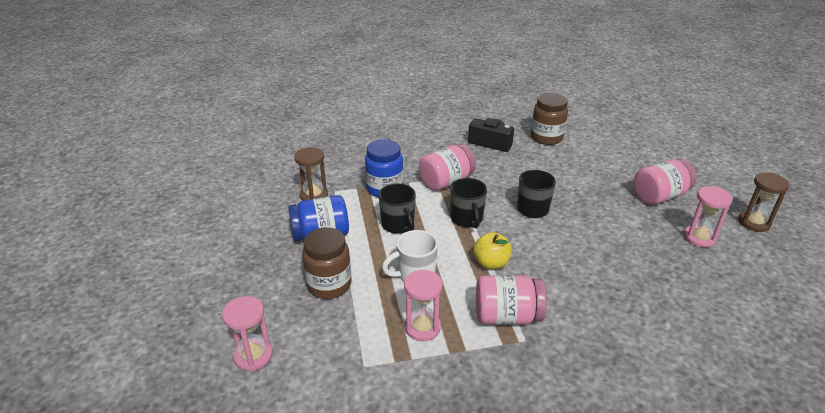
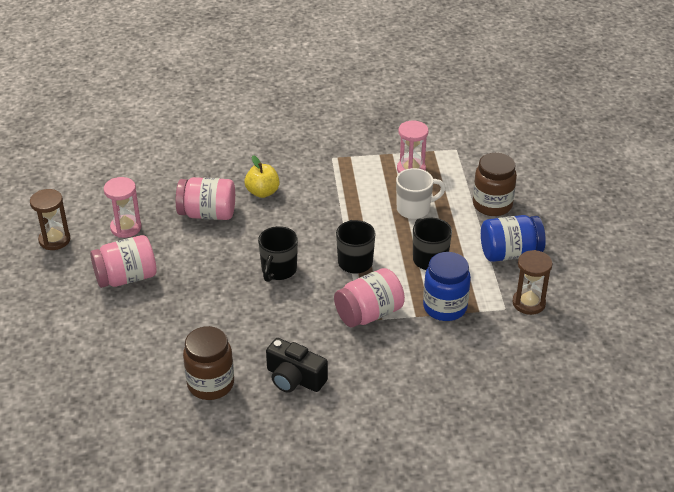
camera: 175 degrees left, 5 degrees up
(253, 356) = (540, 159): pink hourglass -> none
(491, 263) = (342, 215): yellow apple -> yellow apple (262, 192)
(507, 316) = (341, 173): pink jar -> pink jar (207, 214)

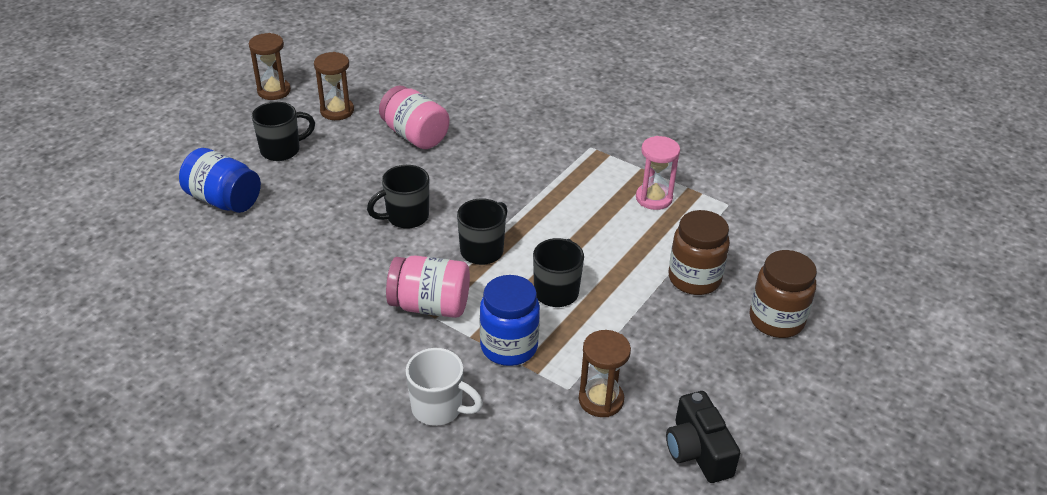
camera: 40 degrees right, 0 degrees up
(126, 228) = (337, 111): pink hourglass -> brown hourglass
(126, 278) = (282, 150): pink jar -> black mug
(210, 384) = (219, 277): brown jar -> brown jar (776, 320)
(262, 192) = (486, 143): yellow apple -> none
(294, 378) = (288, 319): black camera -> black camera (697, 451)
(414, 209) = (606, 236): white mug -> white mug (439, 408)
(510, 253) = (649, 337): blue jar -> blue jar (224, 200)

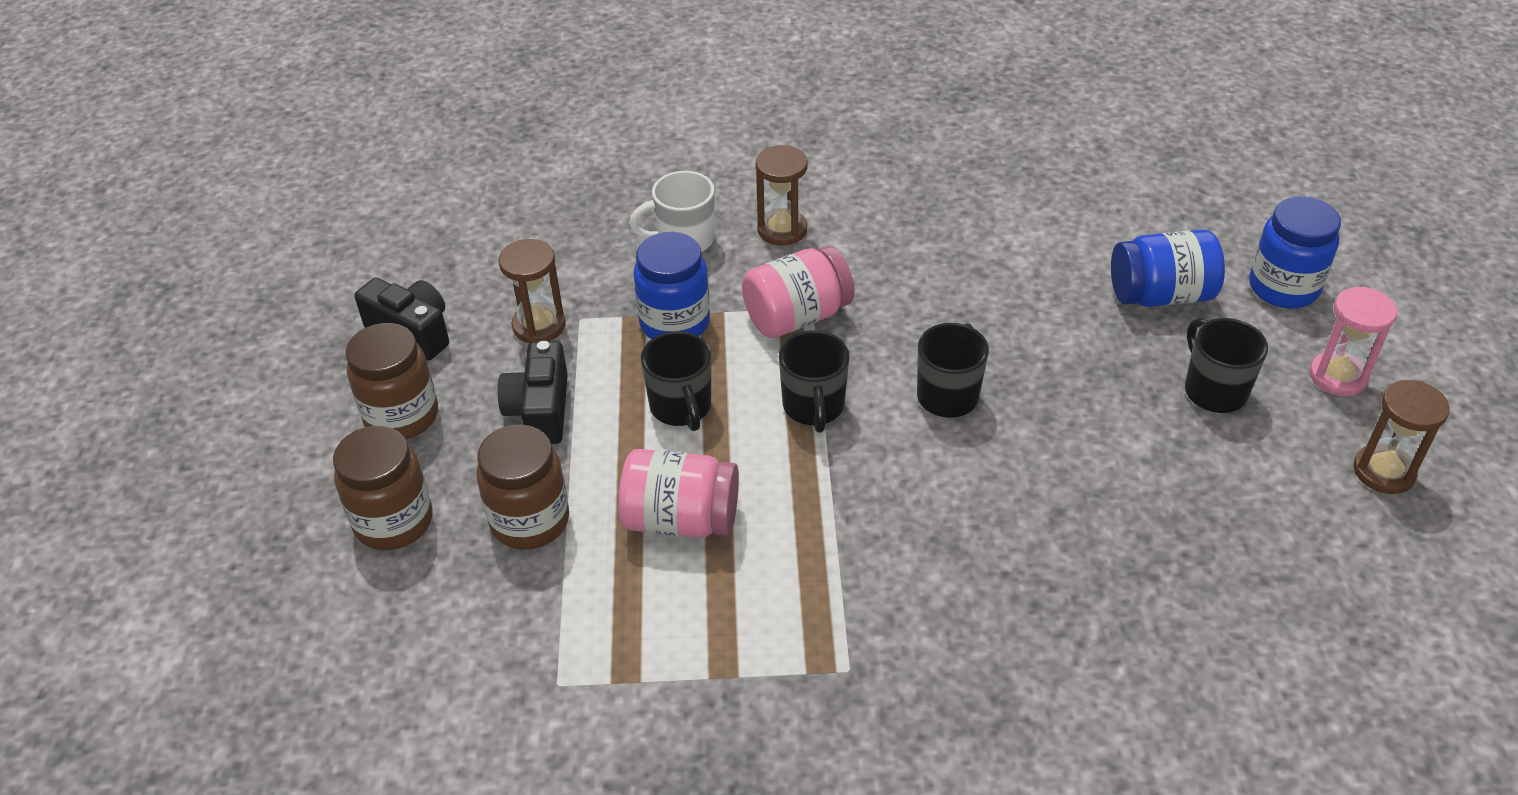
camera: 145 degrees right, 5 degrees up
(163, 169) = (1283, 288): none -> blue jar
(282, 150) = (1213, 390): black mug -> black mug turned 135 degrees clockwise
(337, 111) = (1256, 494): brown hourglass -> brown hourglass (782, 230)
(415, 136) = (1102, 521): pink jar -> pink jar (681, 519)
(644, 338) = (540, 410): none -> black camera
(654, 198) = (674, 624): pink hourglass -> pink hourglass (1338, 376)
(739, 385) = (402, 416): none -> brown jar

